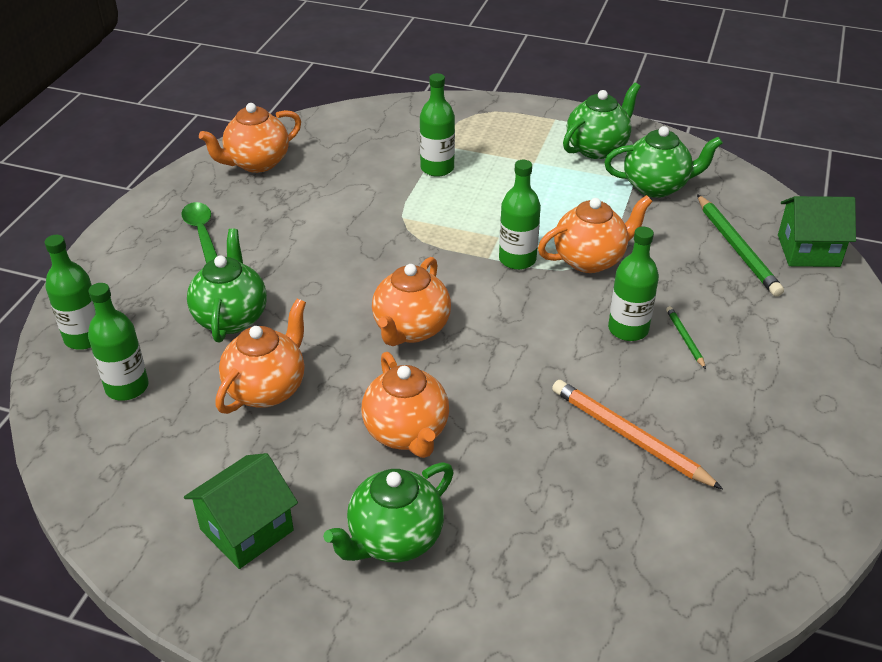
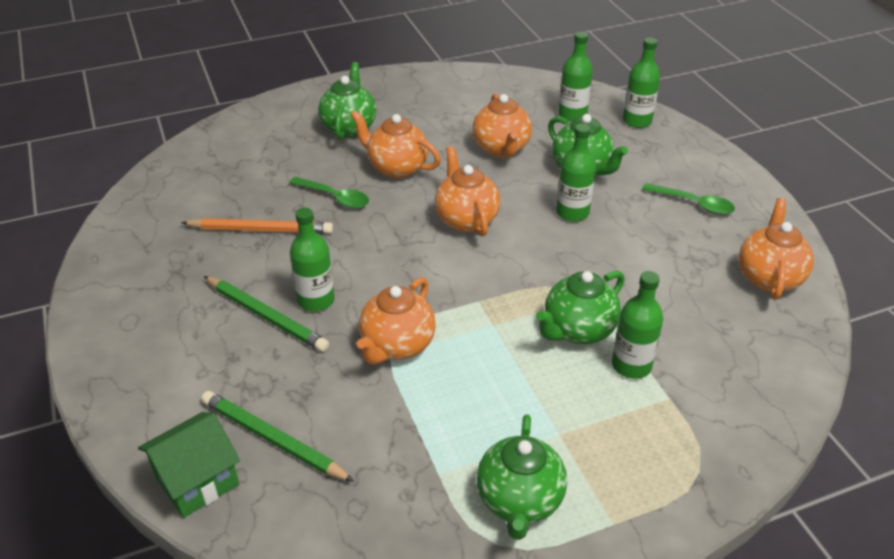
camera: 140 degrees right, 0 degrees up
(247, 530) = (423, 100): green house -> none
(514, 433) = (334, 197): none -> green spoon
(517, 259) = (455, 312): green bottle -> green bottle (572, 212)
(656, 186) = (408, 479): green teapot -> green teapot (577, 330)
(684, 338) = (266, 316): green pencil -> green pencil, size x2.00

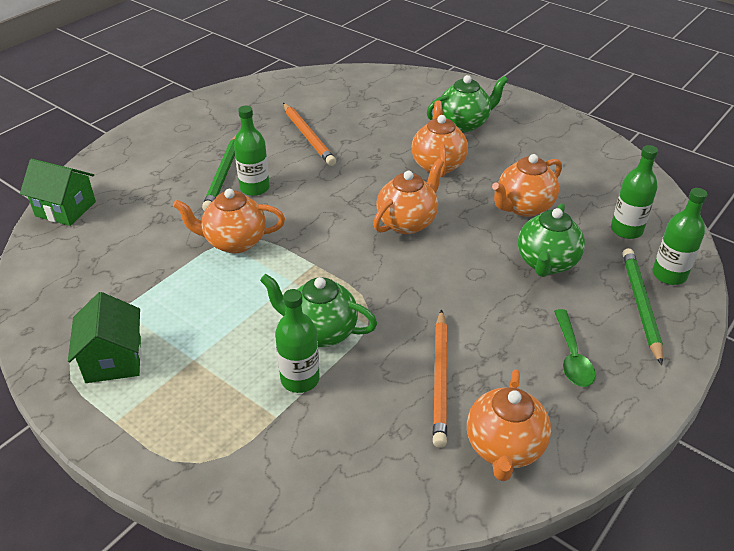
camera: 60 degrees right, 0 degrees up
(273, 439) = (114, 223): green pencil -> green pencil (640, 305)
(334, 197) = (372, 151): green spoon -> none
(519, 501) = (113, 360): green teapot -> green house
(572, 212) = (475, 278): green bottle -> none
(679, 281) = (440, 379): none -> orange pencil
(768, 277) = (504, 448): orange teapot -> orange teapot turned 120 degrees clockwise

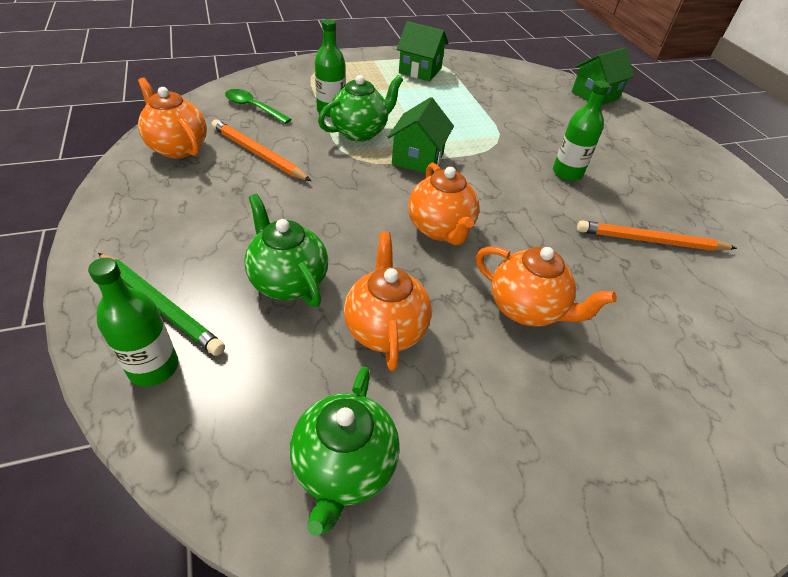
camera: 120 degrees right, 5 degrees up
(223, 174) = (601, 166): green pencil -> none
(234, 242) = (495, 138): orange teapot -> none
(325, 273) = (418, 158): none -> green house
(464, 124) = (616, 400): green teapot -> green teapot (344, 467)
(572, 356) = (185, 220): green spoon -> green spoon (253, 108)
(626, 230) = (252, 395): green bottle -> none

